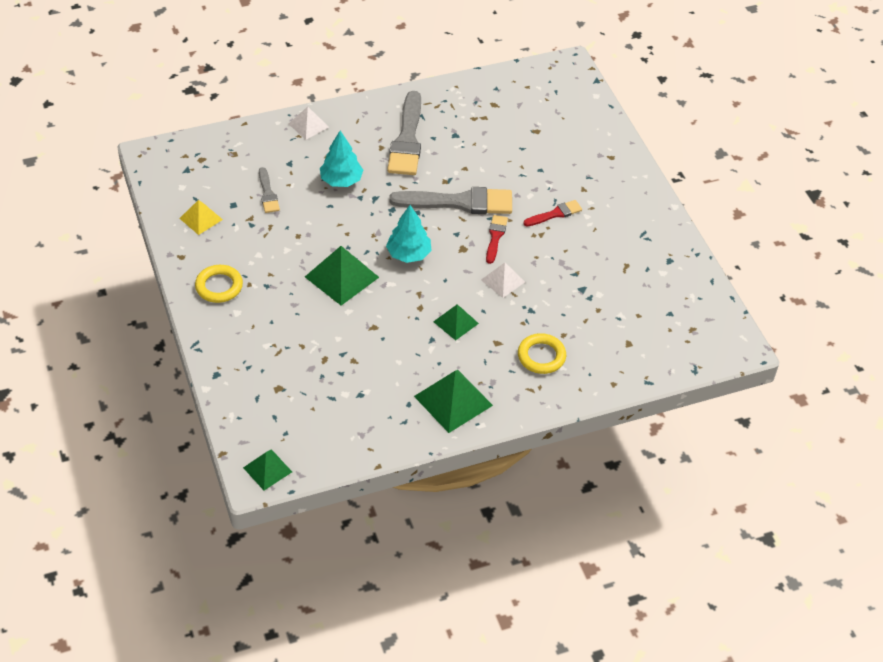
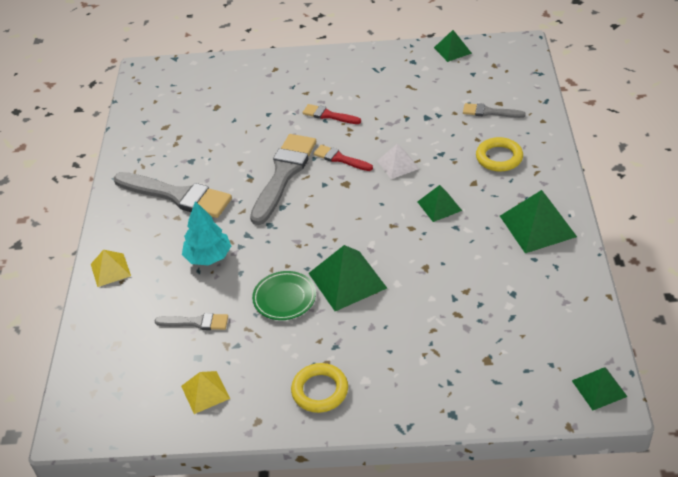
camera: 65 degrees left, 5 degrees down
(308, 125) = (110, 270): white pyramid -> yellow pyramid
(309, 241) = (284, 298): none -> green plate
(408, 254) = (337, 223): turquoise tree -> none
(555, 214) = (328, 115): red brush -> red brush turned 60 degrees counterclockwise
(610, 338) = (489, 112): none -> grey brush
(703, 289) = (452, 50): none -> green pyramid

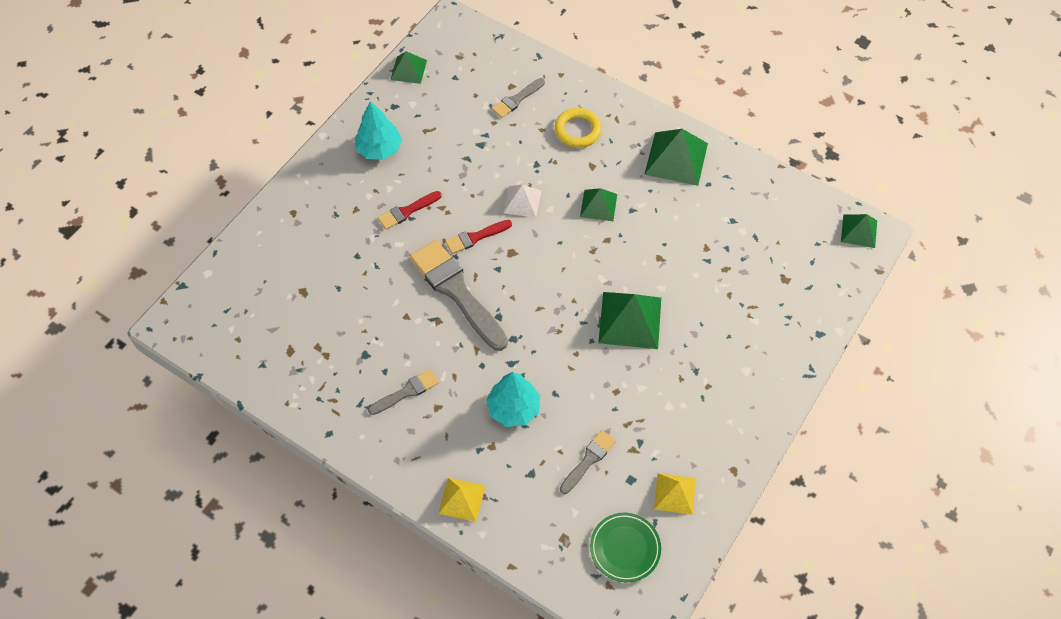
camera: 60 degrees left, 15 degrees up
(177, 196) = (407, 392): grey brush -> grey brush, size x0.51
(284, 298) = (613, 377): green plate -> green plate (625, 548)
(320, 390) = (734, 408): yellow ring -> none
(368, 75) = (379, 149): none -> turquoise tree

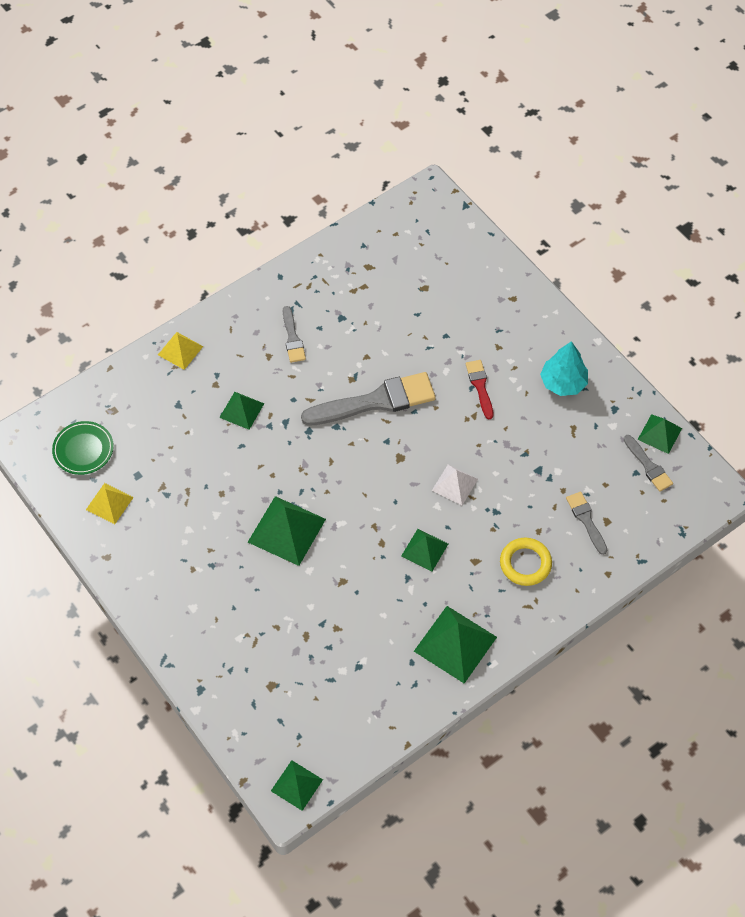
camera: 110 degrees right, 0 degrees up
(475, 237) = (428, 433): red brush -> none
(513, 408) = (242, 410): turquoise tree -> green pyramid
(588, 460) = (169, 450): grey brush -> grey brush (648, 466)

